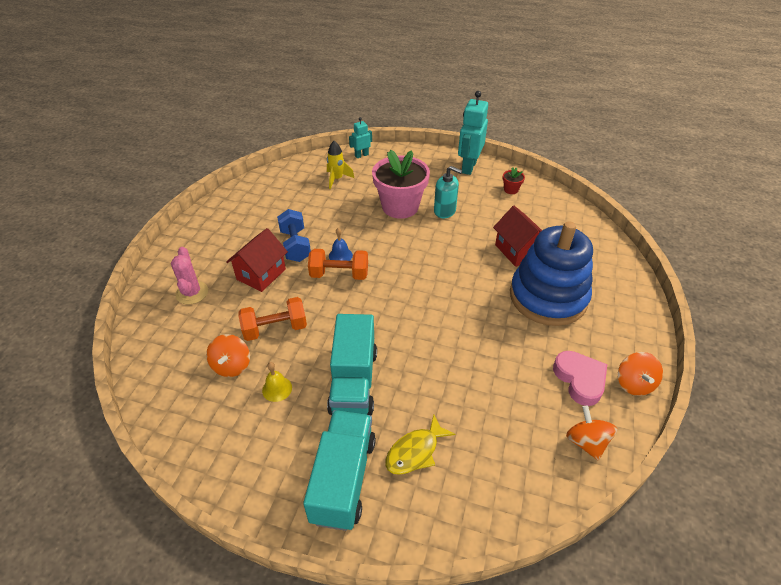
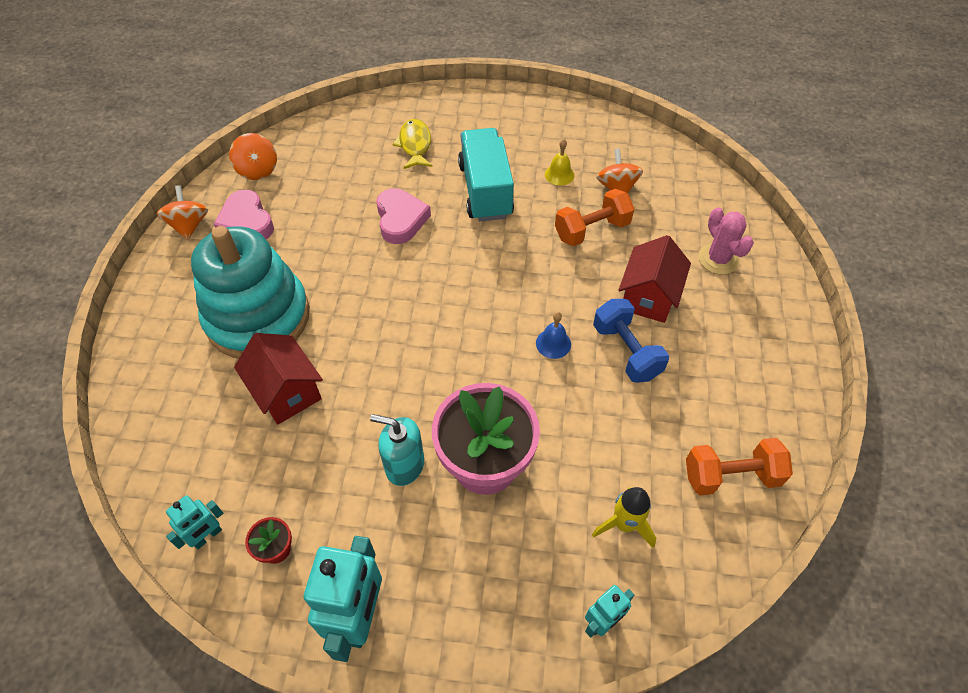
camera: 170 degrees right, 10 degrees up
(339, 274) = (543, 312): orange dumbbell -> orange dumbbell (731, 476)
(343, 479) = (472, 121): turquoise truck -> none
(415, 451) = (415, 145): yellow fish -> yellow fish turned 45 degrees counterclockwise
(437, 362) = (401, 219): none -> pink heart
(547, 197) = (207, 536): none -> turquoise robot
(548, 297) = (258, 317): blue stacking toy -> turquoise stacking toy

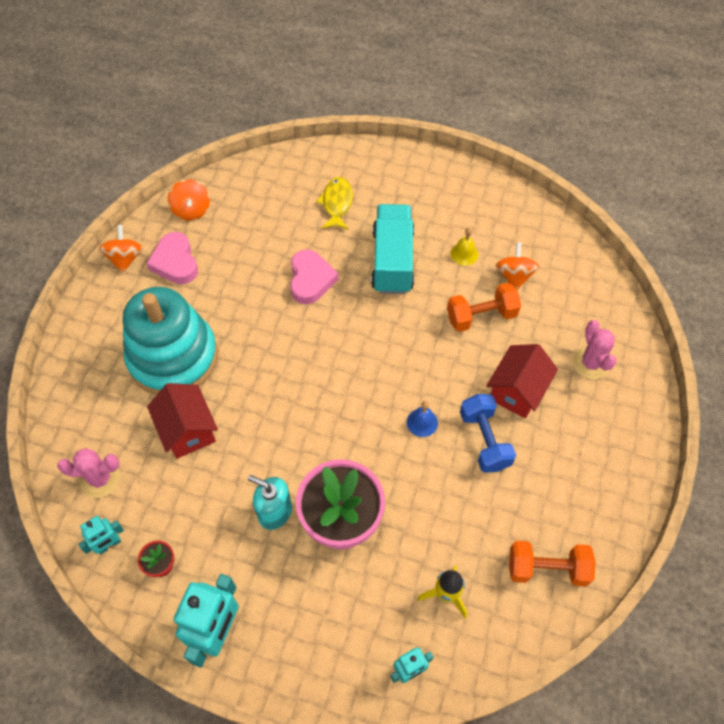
camera: 10 degrees right, 5 degrees up
(187, 462) = (100, 479): none -> pink cactus

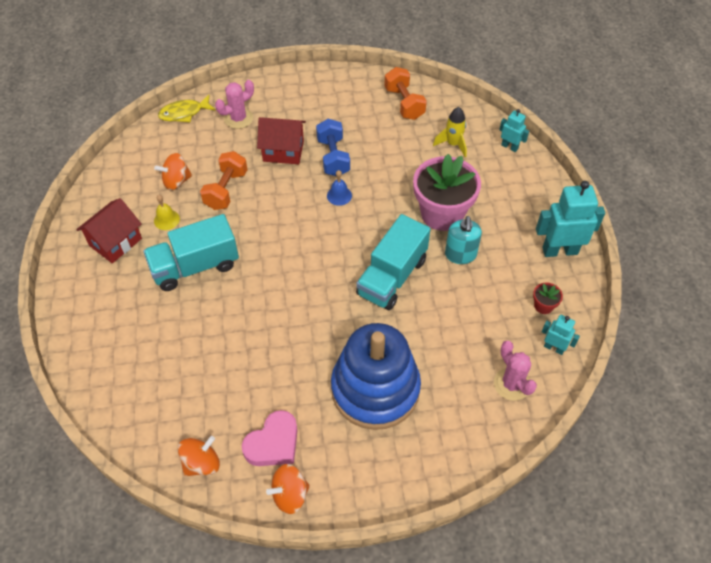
camera: 115 degrees left, 5 degrees down
(173, 357) = (375, 389): turquoise stacking toy -> blue stacking toy
(188, 430) = (434, 342): red house -> red house (115, 242)
(285, 427) = (392, 277): none -> turquoise truck
(311, 280) = (242, 318): pink heart -> none
(337, 203) = (143, 334): yellow fish -> yellow fish (184, 113)
(481, 316) = (226, 190): orange dumbbell -> orange dumbbell turned 60 degrees clockwise
(484, 440) = (333, 157): blue dumbbell -> blue dumbbell turned 60 degrees counterclockwise

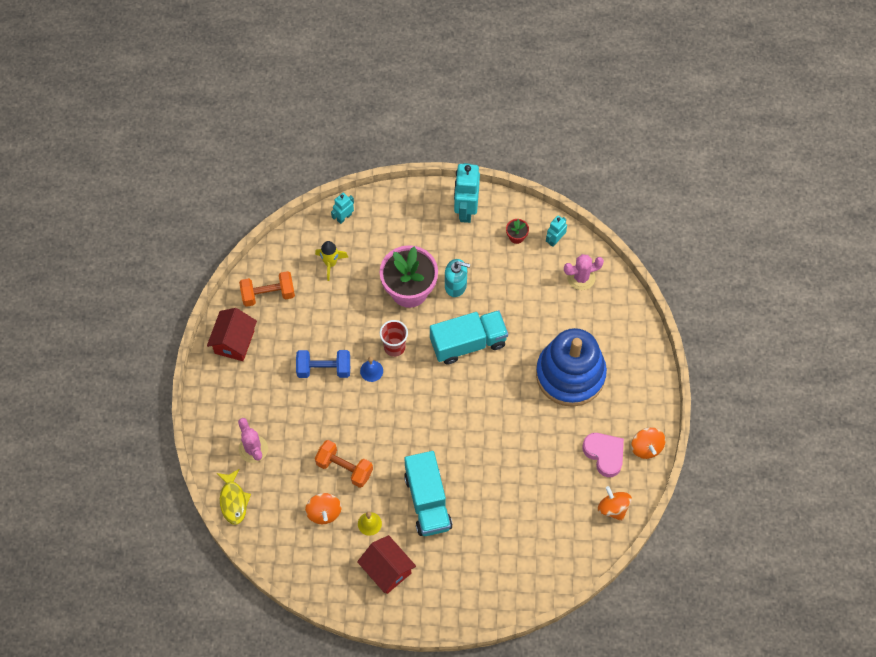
camera: 80 degrees left, 10 degrees up
(283, 151) = (306, 412): red house -> red house (234, 342)
(371, 211) = (394, 347): none -> red cup
(392, 277) = (468, 343): turquoise truck -> turquoise truck turned 60 degrees counterclockwise

